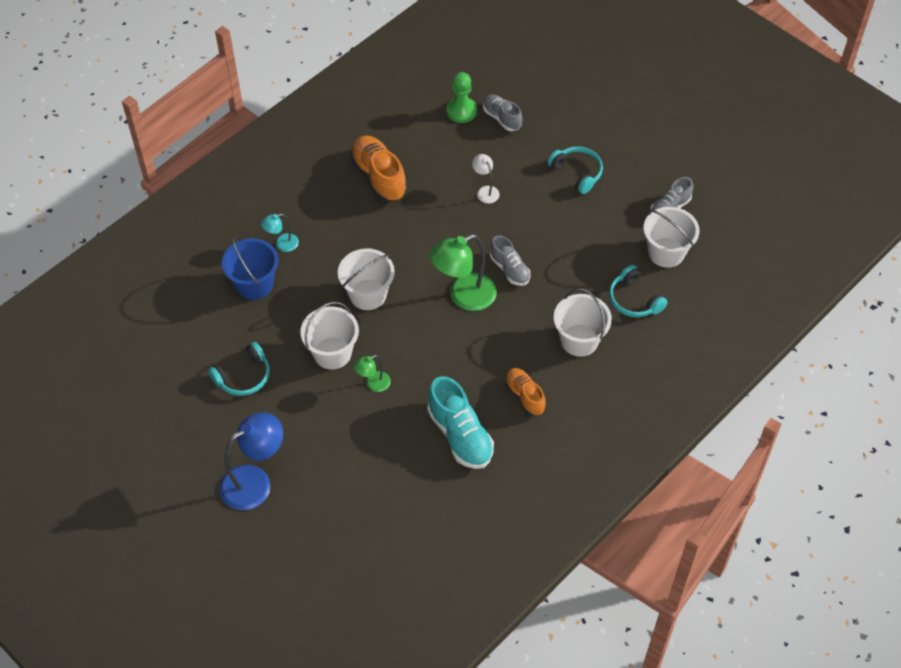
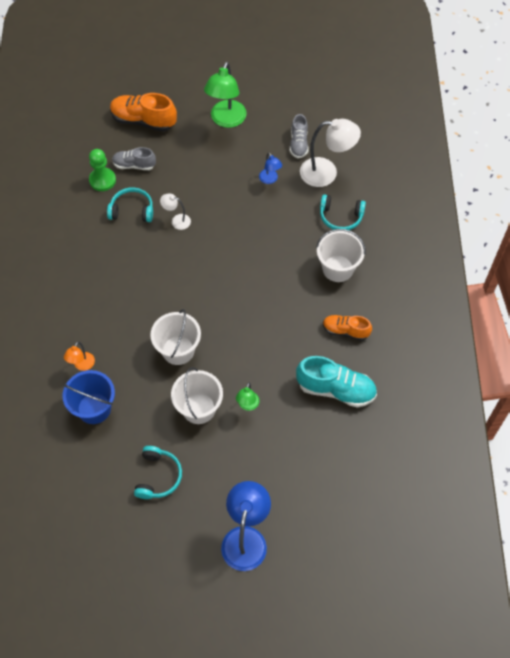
camera: 45 degrees left, 5 degrees up
(282, 244) = (82, 365): turquoise lamp -> orange lamp
(379, 177) = (97, 266): orange shoe -> orange shoe (143, 121)
(464, 296) = (239, 300): green lamp -> green lamp (226, 120)
(509, 269) = (248, 259): grey shoe -> none
(577, 172) = (220, 164): turquoise headphones -> turquoise headphones (132, 210)
(607, 219) = (270, 179): none -> blue lamp
(666, 252) = (326, 173): white bucket -> white lamp

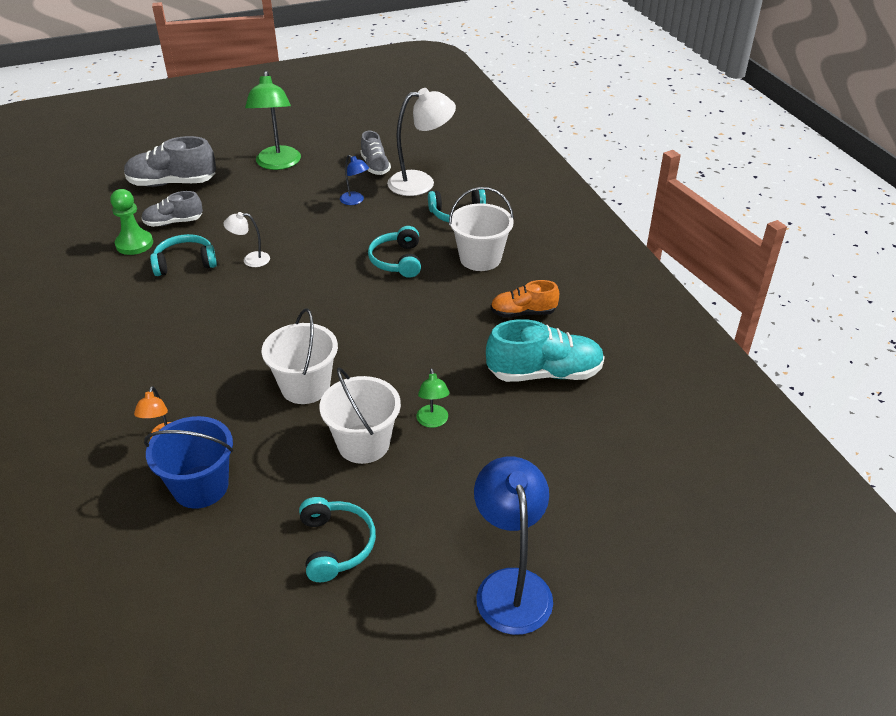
camera: 20 degrees left, 20 degrees down
(143, 121) = (172, 183): orange shoe -> grey shoe
(278, 252) = (397, 260): none -> turquoise headphones

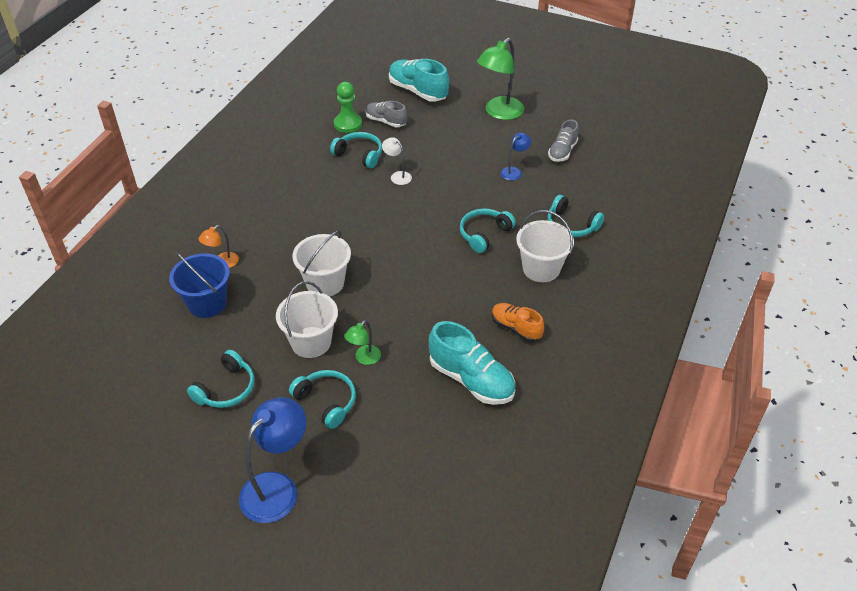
camera: 45 degrees right, 5 degrees up
(172, 183) = (418, 91): grey shoe -> turquoise shoe
(355, 201) = (514, 171): blue lamp -> blue lamp turned 135 degrees counterclockwise
(421, 182) = (578, 183): white lamp -> none
(450, 480) = (326, 402): none -> turquoise headphones

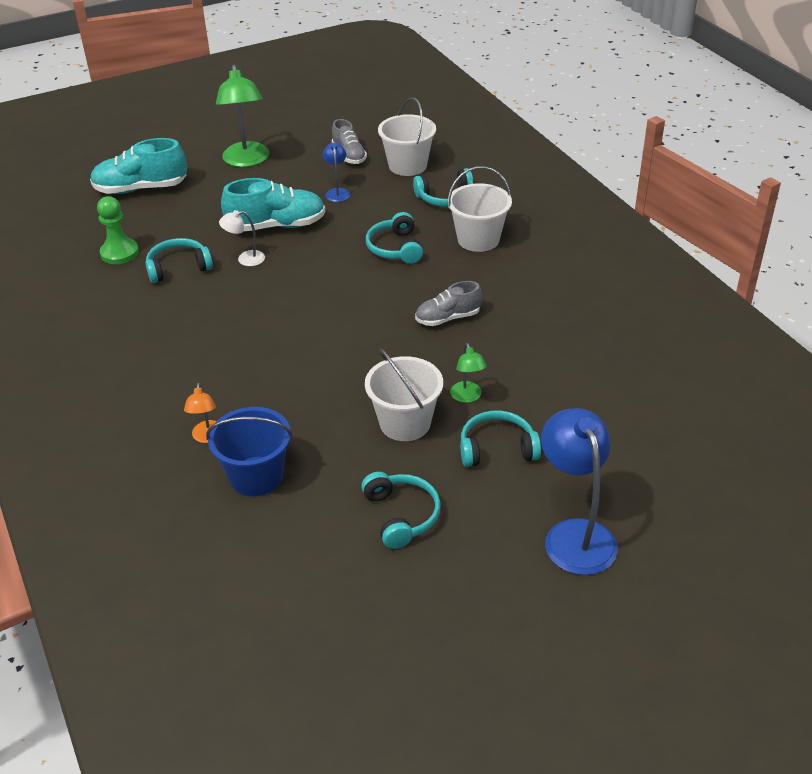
camera: 50 degrees left, 5 degrees down
(325, 283) = (334, 376): white bucket -> white bucket (407, 166)
(386, 121) = (154, 228): grey shoe -> grey shoe (448, 318)
(471, 379) = (566, 343): turquoise shoe -> turquoise shoe (277, 226)
(516, 328) = (532, 288): orange shoe -> none

